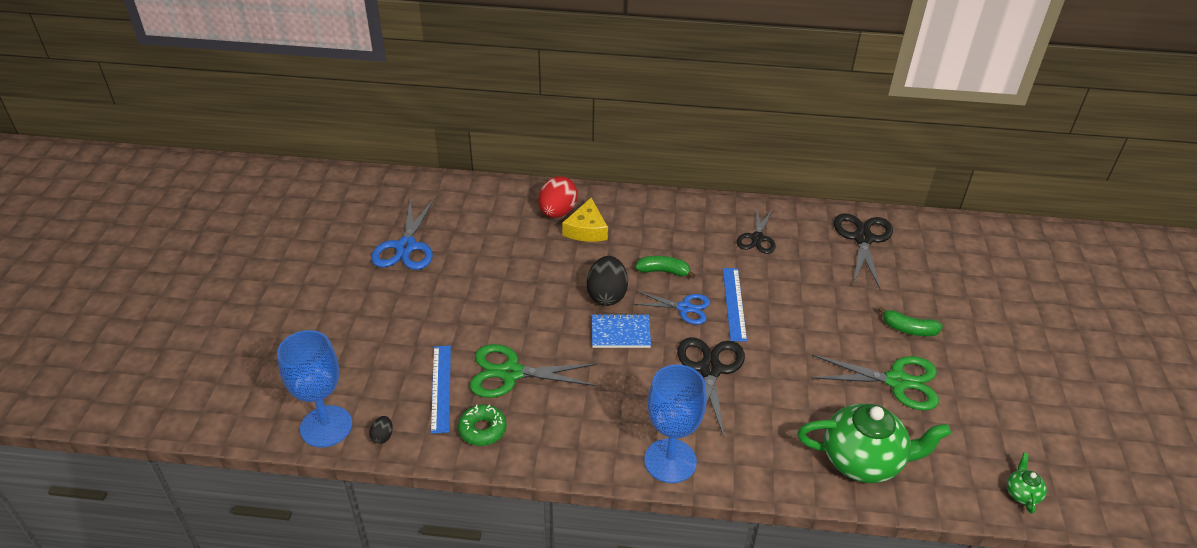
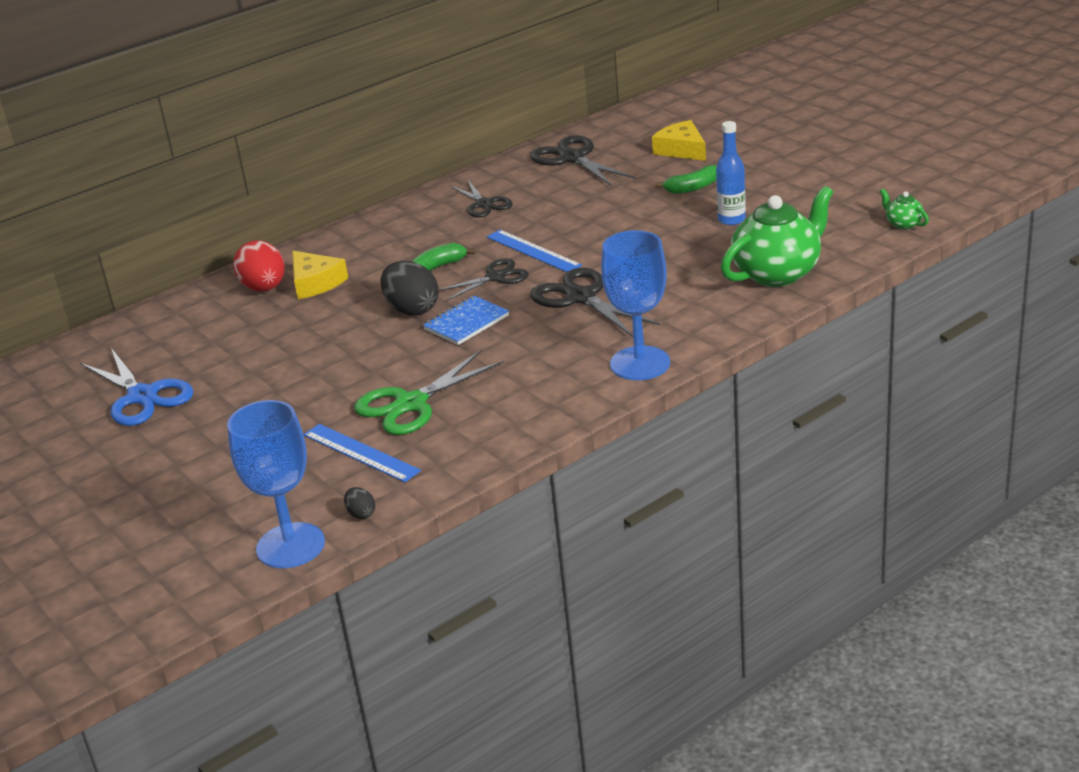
camera: 40 degrees left, 10 degrees down
(482, 429) = (449, 449): green donut -> none
(684, 308) = (496, 277): blue scissors -> black scissors
(897, 381) = (731, 220): green scissors -> blue bottle
(947, 286) = (681, 150): none -> yellow cheese

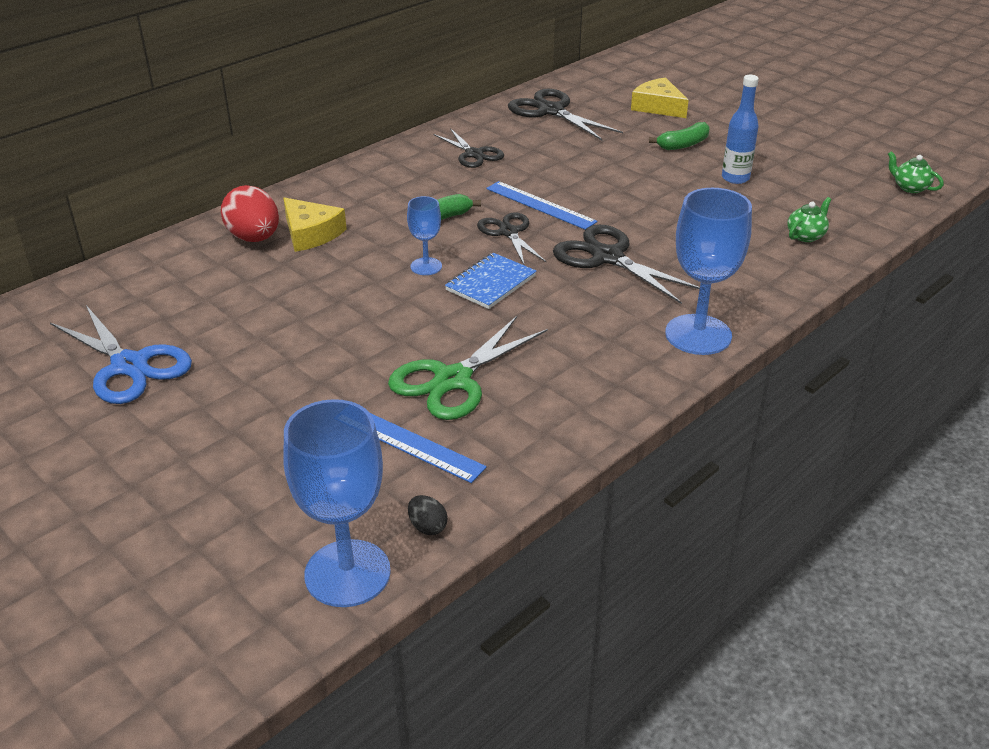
camera: 10 degrees left, 5 degrees up
(412, 309) = (426, 266): black egg -> blue goblet
(496, 277) = (508, 232): black scissors -> black scissors turned 75 degrees counterclockwise
(778, 273) = (806, 236): green teapot -> green teapot, size x0.43

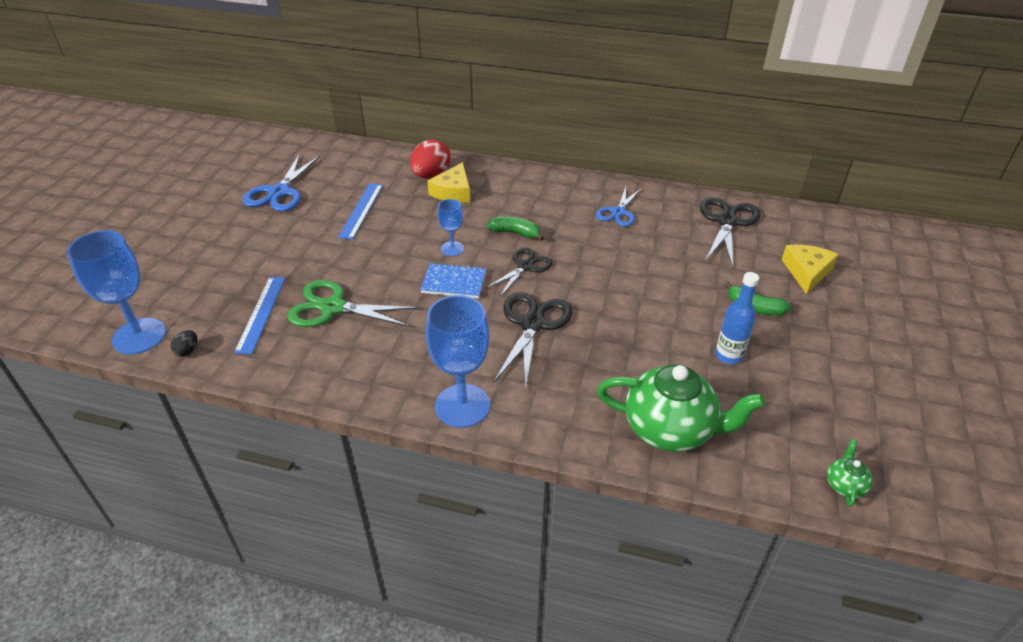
camera: 60 degrees right, 5 degrees up
(474, 154) = (618, 212): black scissors -> blue scissors
(540, 205) = (577, 267): blue ruler -> blue ruler (361, 210)
(806, 236) = (670, 429): green teapot -> green teapot, size x2.31

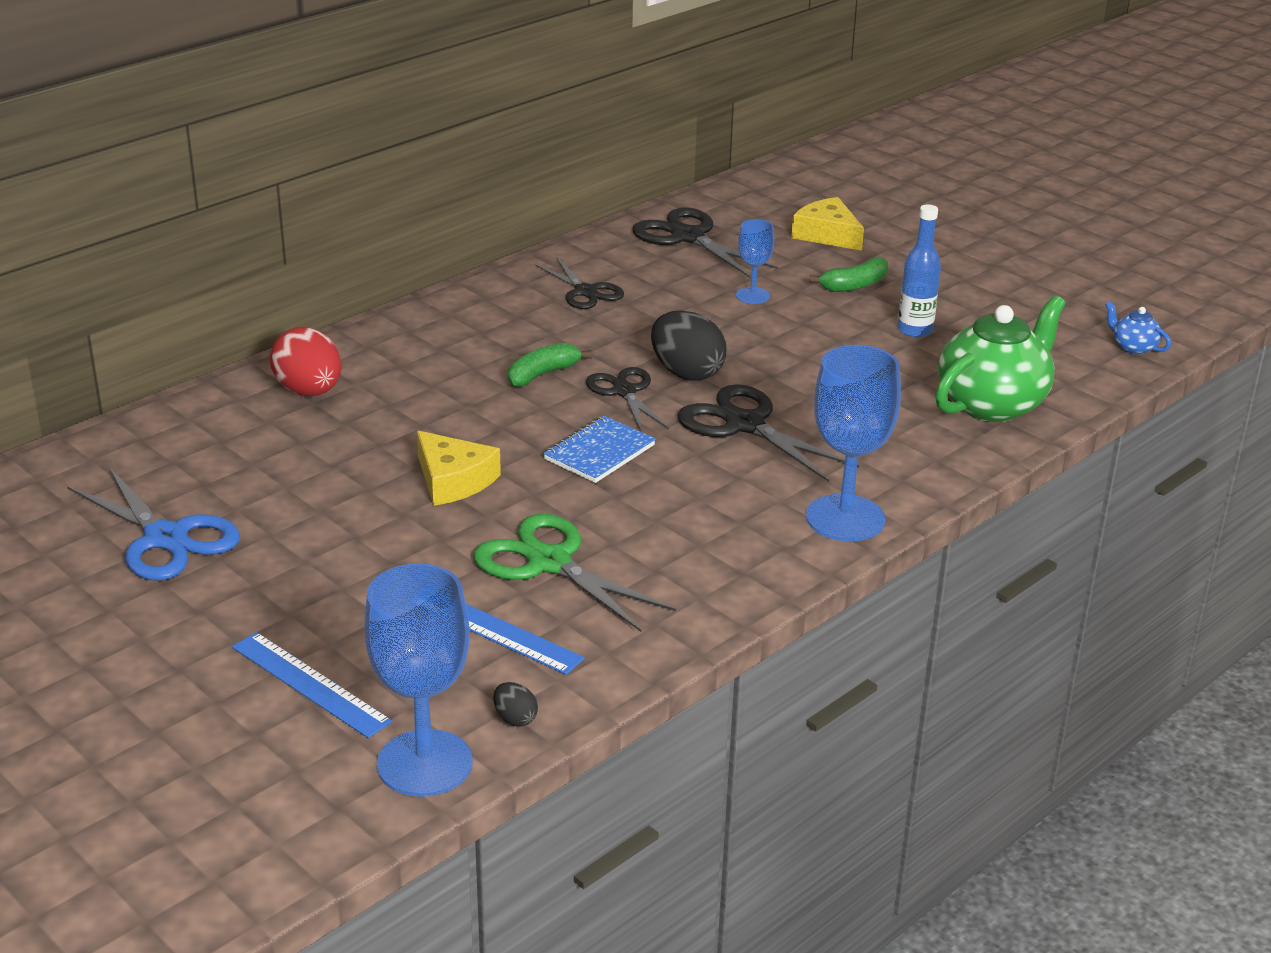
camera: 60 degrees left, 10 degrees down
(333, 307) = (549, 563): green scissors -> green scissors turned 90 degrees clockwise
(361, 210) = (326, 476): blue ruler -> blue ruler (310, 684)
(452, 248) = (521, 431): blue goblet -> blue goblet (752, 296)
(453, 192) = (379, 387): yellow cheese -> yellow cheese (453, 480)
(569, 280) = (686, 373): none -> black egg
(618, 212) = (585, 292): blue scissors -> black scissors
(844, 485) = (1133, 347): green teapot -> blue teapot

